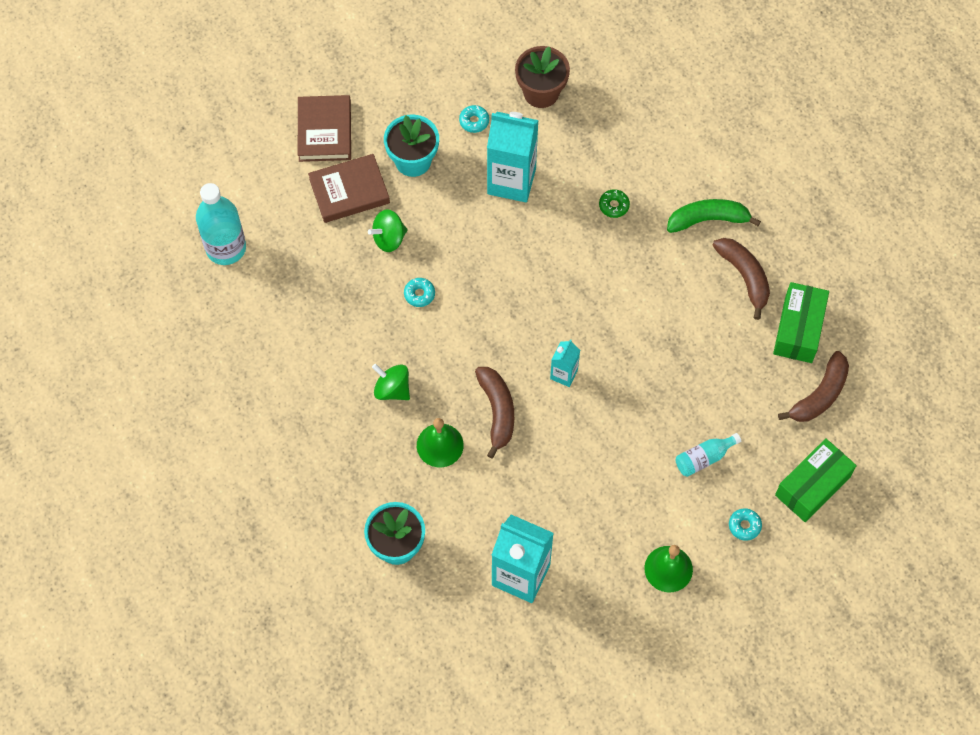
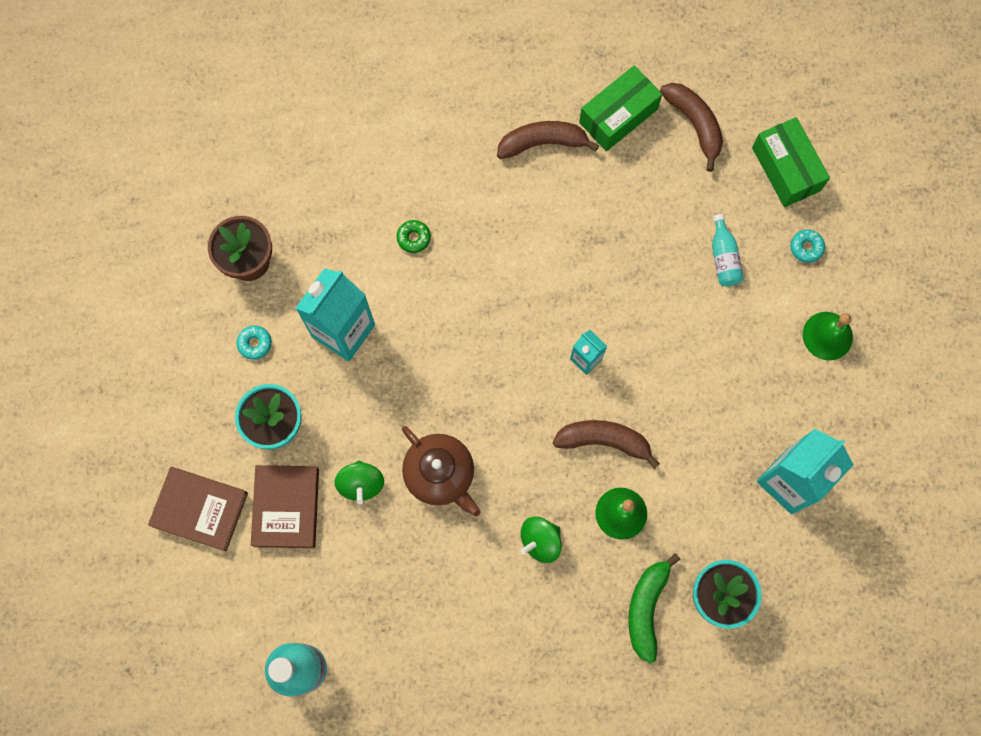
camera: 70 degrees left, 10 degrees up
(419, 294) = (440, 474): turquoise donut -> brown teapot
(708, 219) = (466, 152): green banana -> green banana (646, 608)
(798, 329) = (618, 116): green box -> green box turned 75 degrees counterclockwise

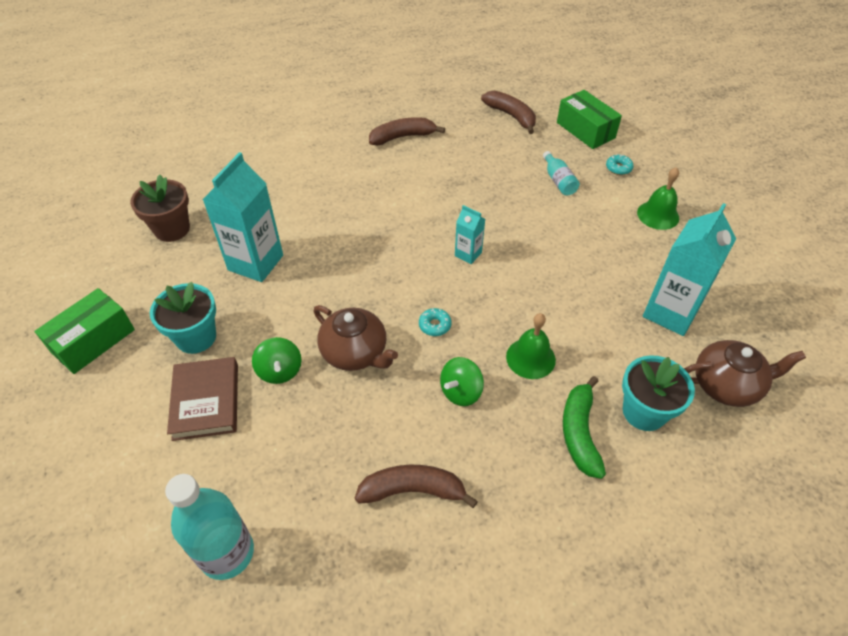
camera: 10 degrees left, 25 degrees down
(200, 509) = (117, 416): brown book -> none
(255, 344) = (176, 281): turquoise donut -> turquoise donut (435, 325)
(413, 238) = (310, 199): green donut -> none
(604, 441) = (499, 307): brown banana -> brown banana (413, 490)
(618, 116) = (455, 118): green box -> green box (93, 341)
(813, 581) = (726, 385): none -> brown teapot

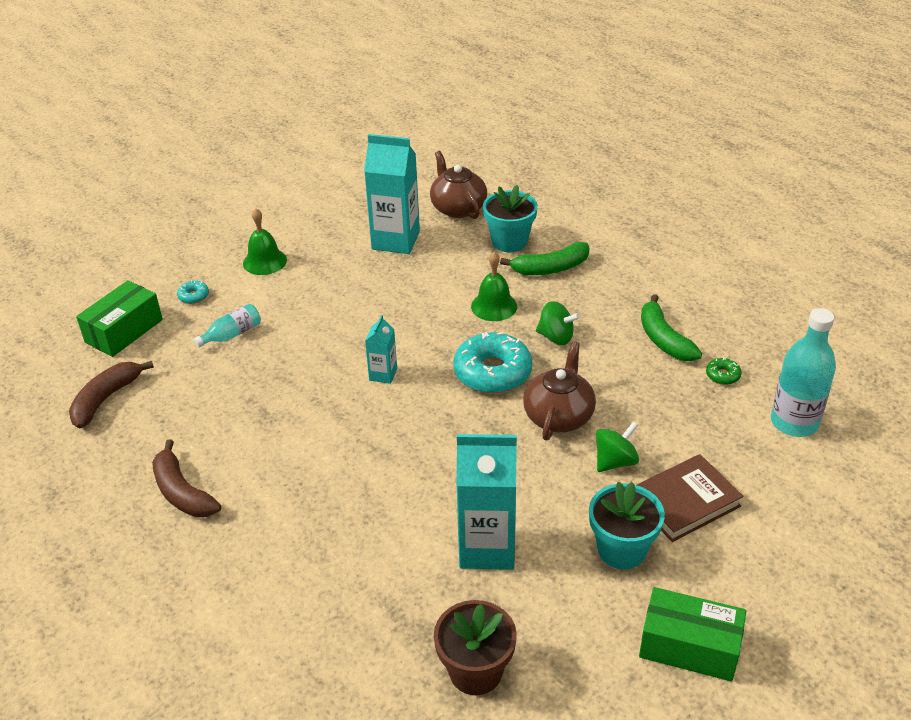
camera: 110 degrees left, 10 degrees down
(329, 520) = (722, 375): none -> green donut
(413, 490) = (664, 339): brown banana -> green banana
(435, 325) = (492, 372): turquoise donut -> turquoise donut, size x2.30

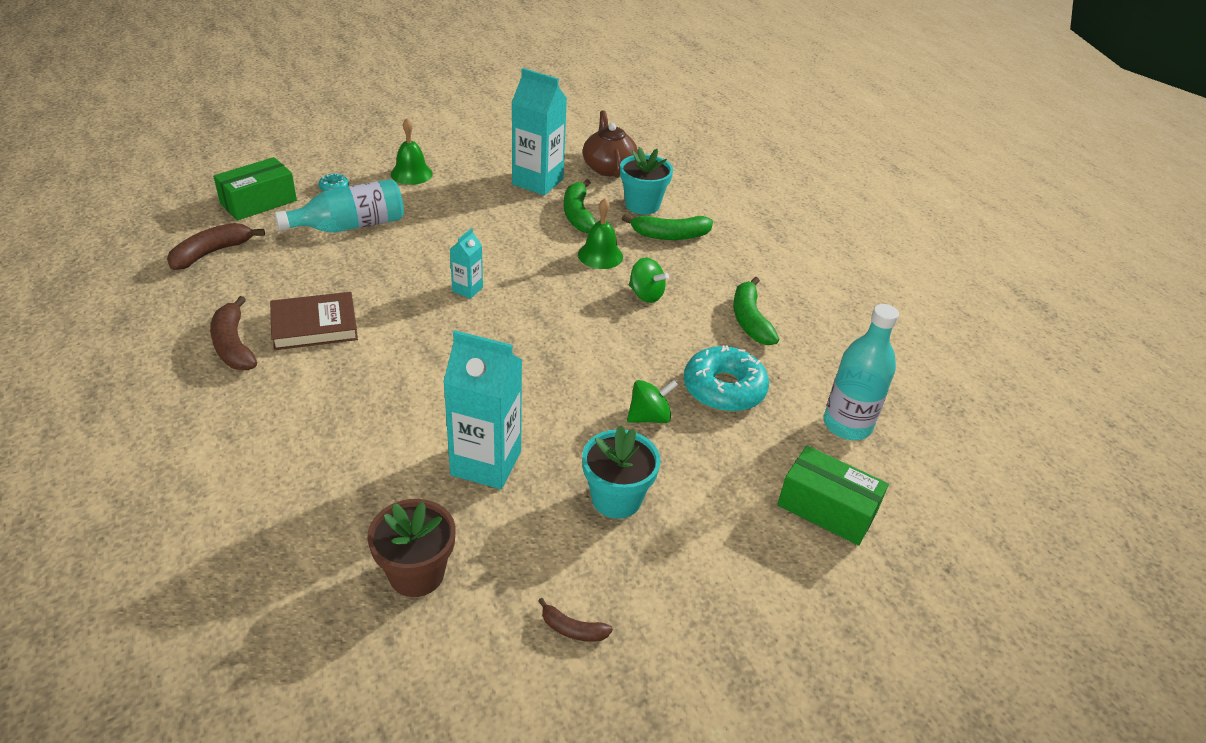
camera: 10 degrees right, 0 degrees up
(232, 334) = (350, 226): turquoise bottle -> turquoise bottle, size x1.85
(452, 267) = (578, 214): none -> green banana
(492, 372) = (570, 311): turquoise donut -> turquoise donut (724, 389)
(559, 416) = (614, 363): brown teapot -> none
(639, 683) = (572, 629): none -> brown banana
(685, 502) = (701, 471): brown book -> brown book (314, 326)
(689, 647) = (640, 608): green box -> green box (827, 508)
(722, 375) = (793, 365): green donut -> none

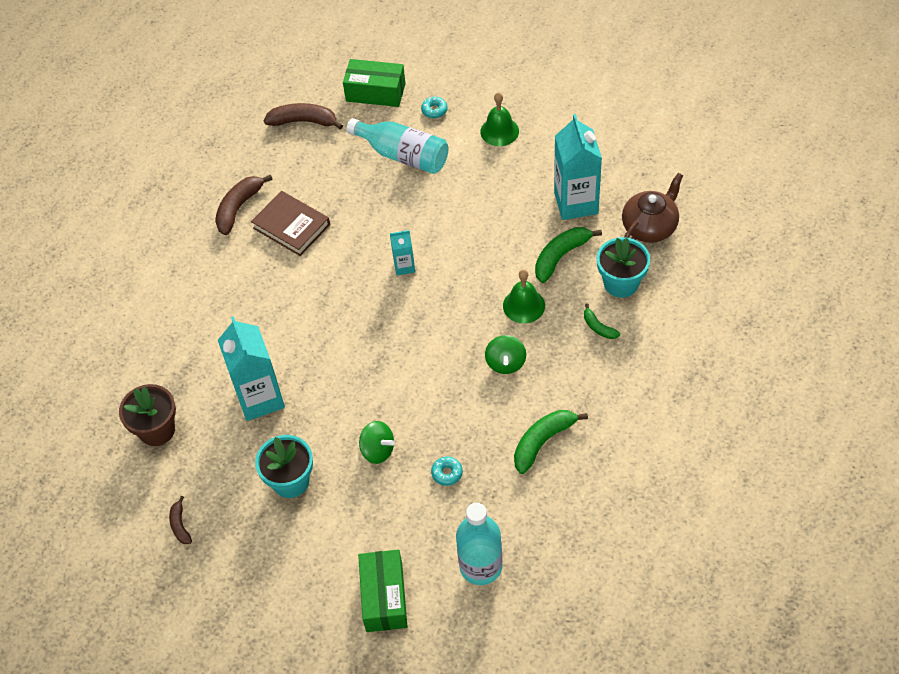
camera: 60 degrees right, 15 degrees up
(670, 235) = (598, 327): green banana -> green banana, size x0.56
(724, 389) = (447, 473): turquoise donut -> turquoise donut, size x0.44

